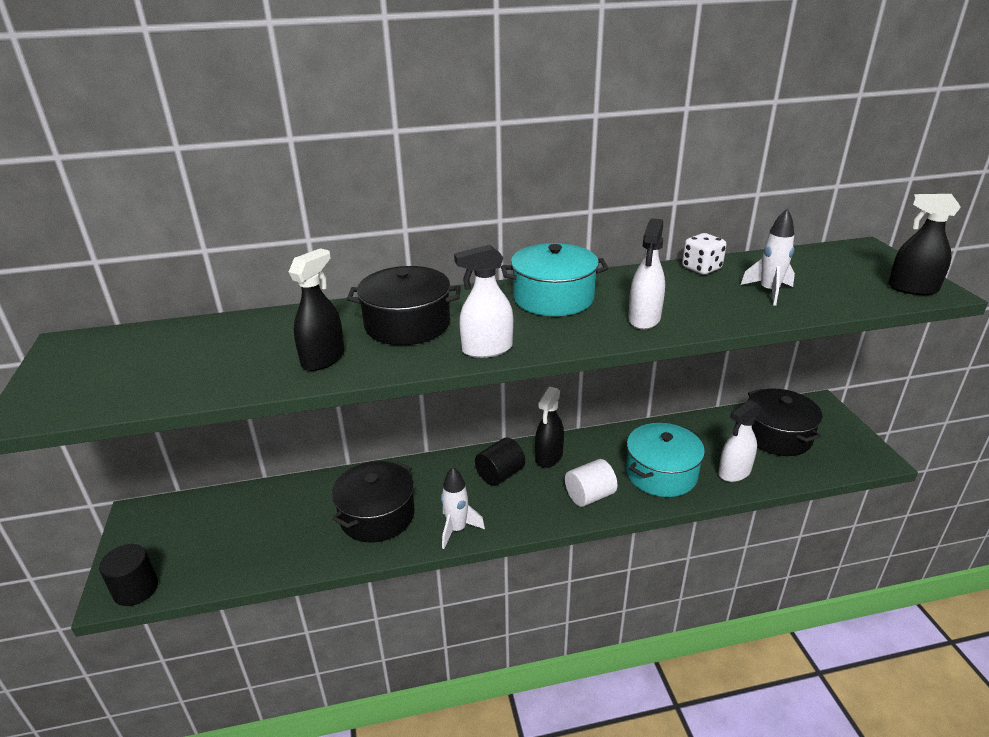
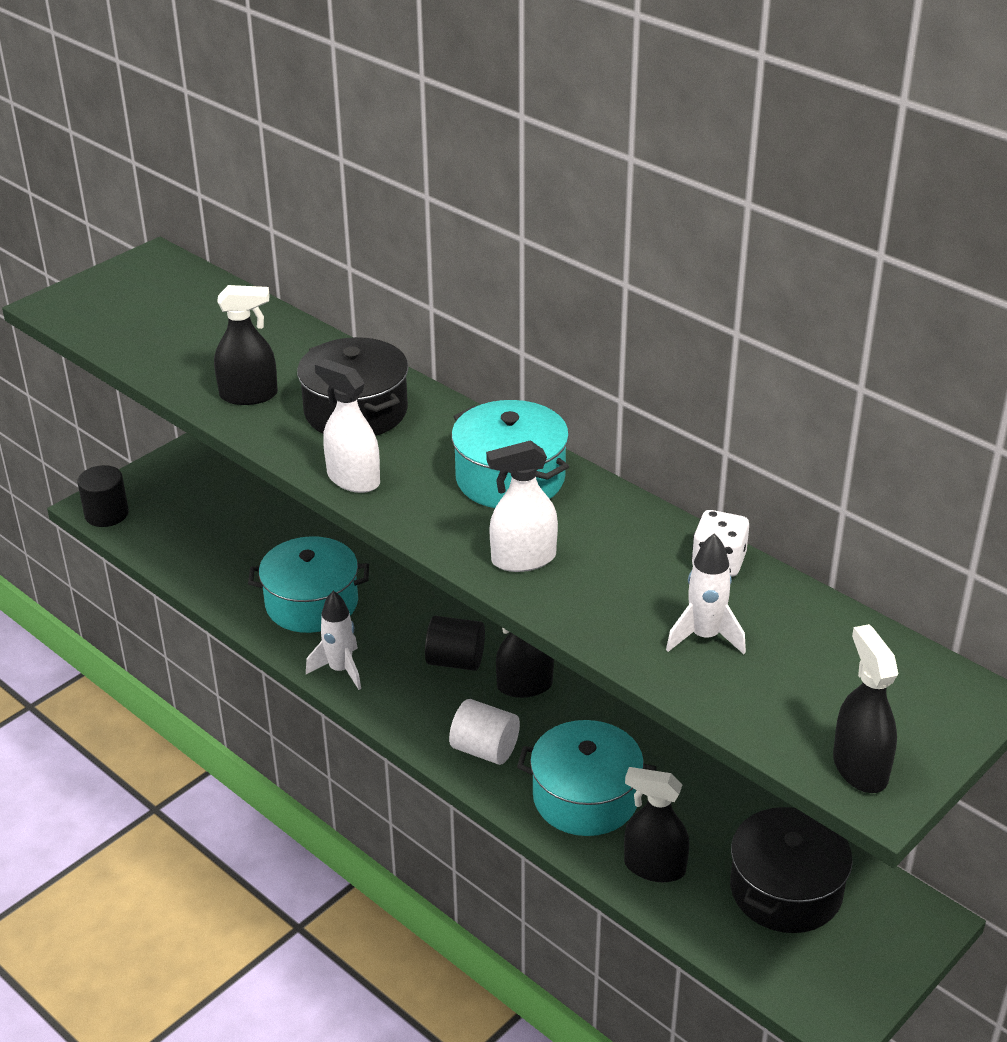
camera: 55 degrees right, 5 degrees up
(377, 515) = (312, 603): black pot -> turquoise pot
(734, 472) = (654, 867): white spray bottle -> black spray bottle

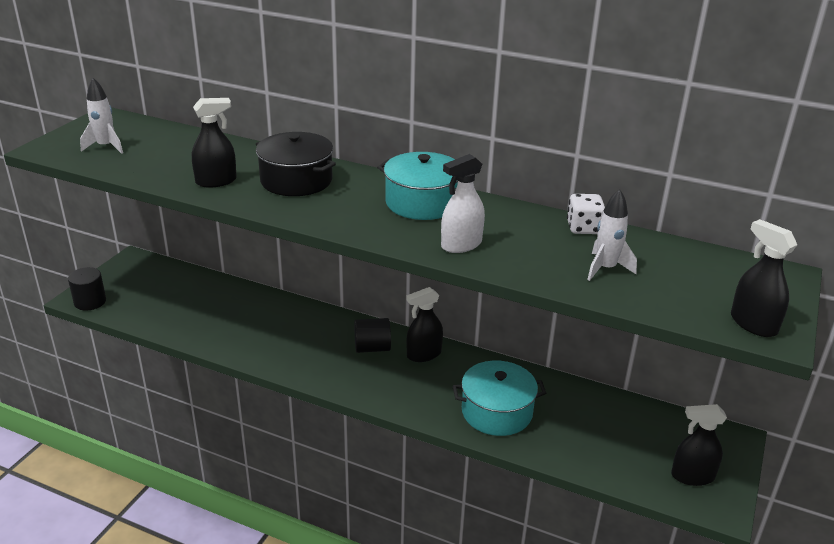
camera: 20 degrees left, 5 degrees down
(312, 603) = (260, 331): turquoise pot -> none
(340, 670) = (298, 367): white rocket -> white rocket (106, 147)
(353, 479) = (318, 217): white spray bottle -> none
(485, 749) = (418, 396): white cylinder -> none
(654, 867) = (562, 444): black spray bottle -> black spray bottle (692, 476)
(786, 890) = (647, 439): black pot -> none

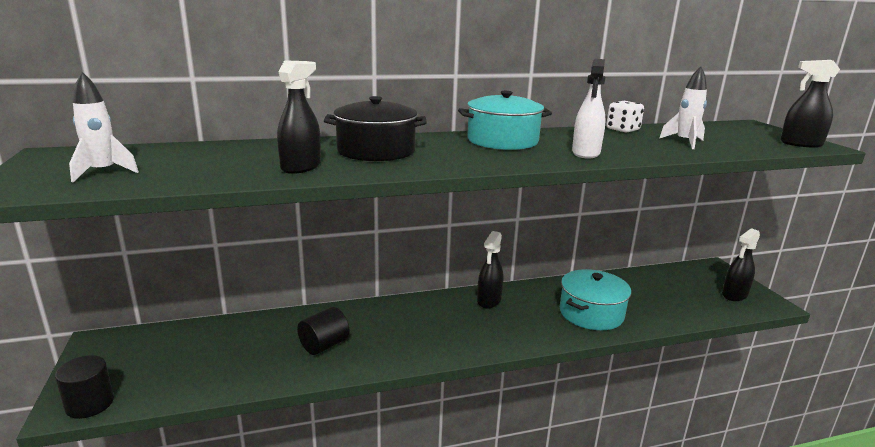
camera: 40 degrees left, 10 degrees down
(372, 348) = (446, 313): black cylinder -> black cylinder (324, 345)

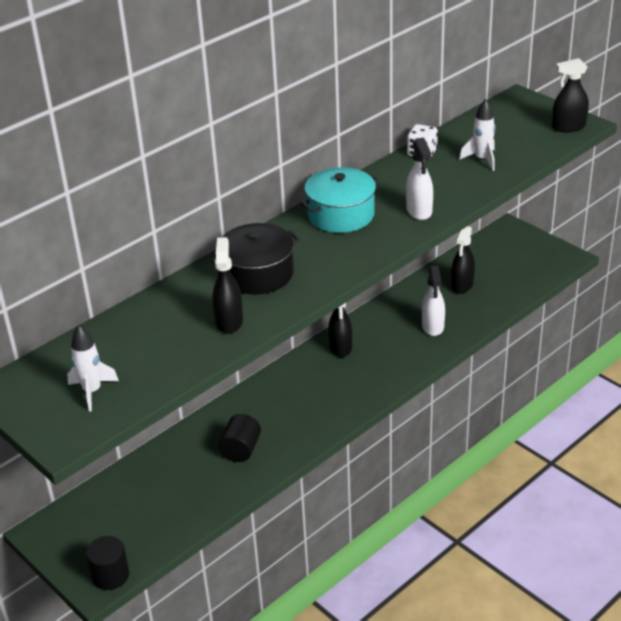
camera: 25 degrees left, 15 degrees up
(591, 313) = (432, 326): turquoise pot -> white spray bottle
(734, 295) = (536, 258): black spray bottle -> black spray bottle (462, 285)

